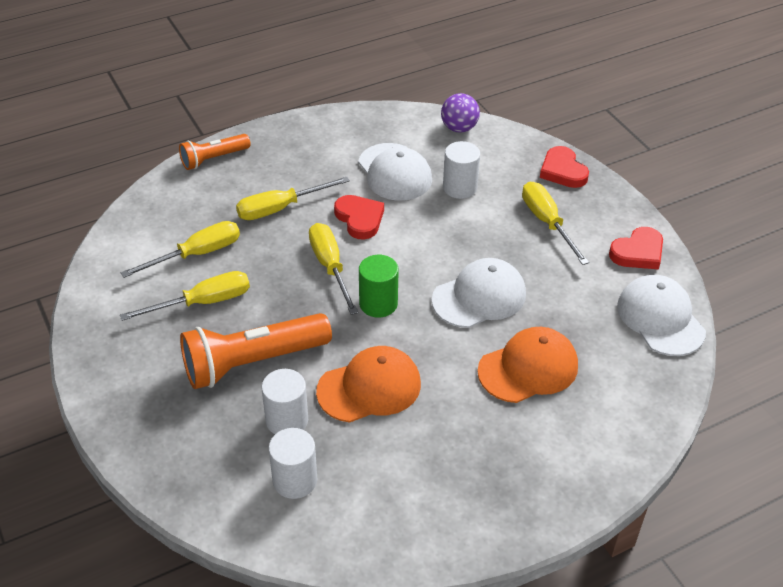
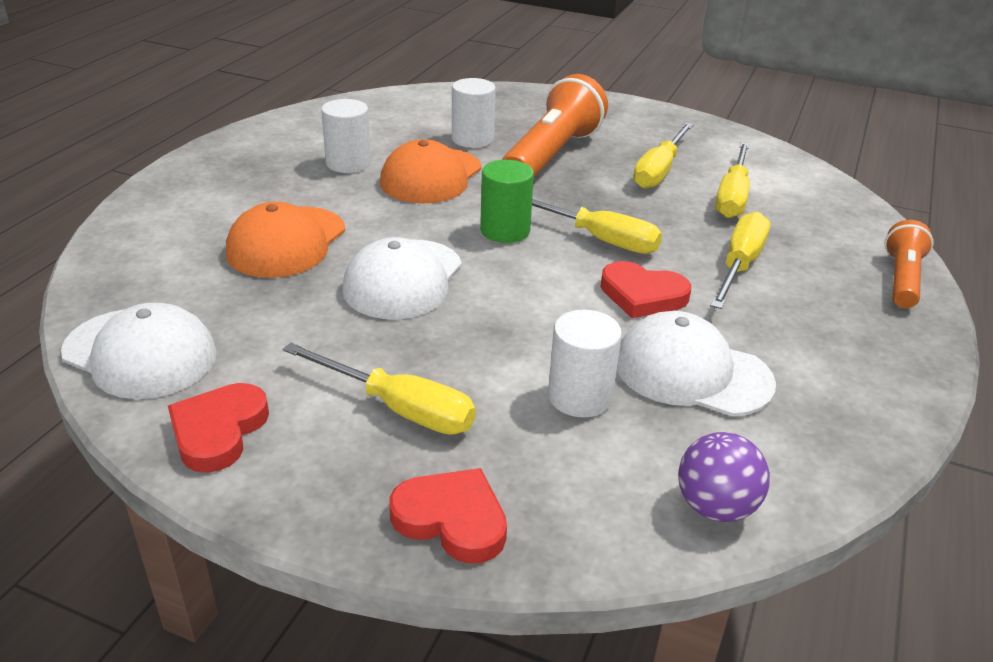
camera: 140 degrees right, 10 degrees down
(295, 480) = (421, 118): white cylinder -> white cylinder (348, 163)

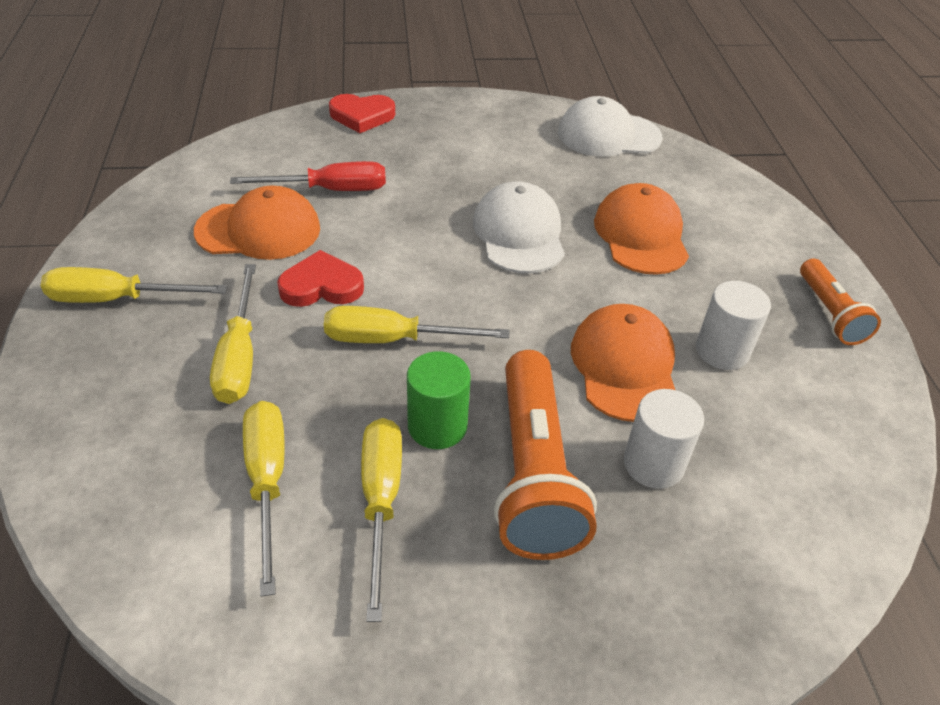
camera: 150 degrees right, 10 degrees up
(218, 431) = (513, 116): red heart -> none
(399, 408) = (433, 152): yellow screwdriver -> yellow screwdriver (117, 299)
(505, 230) = (486, 316): green cylinder -> green cylinder (437, 426)
(579, 397) = (330, 190): white cylinder -> red screwdriver
(692, 372) = (259, 230): white cap -> orange cap
(715, 507) = (225, 157): purple ball -> none
(902, 279) = (58, 402): orange flashlight -> orange flashlight (829, 313)

